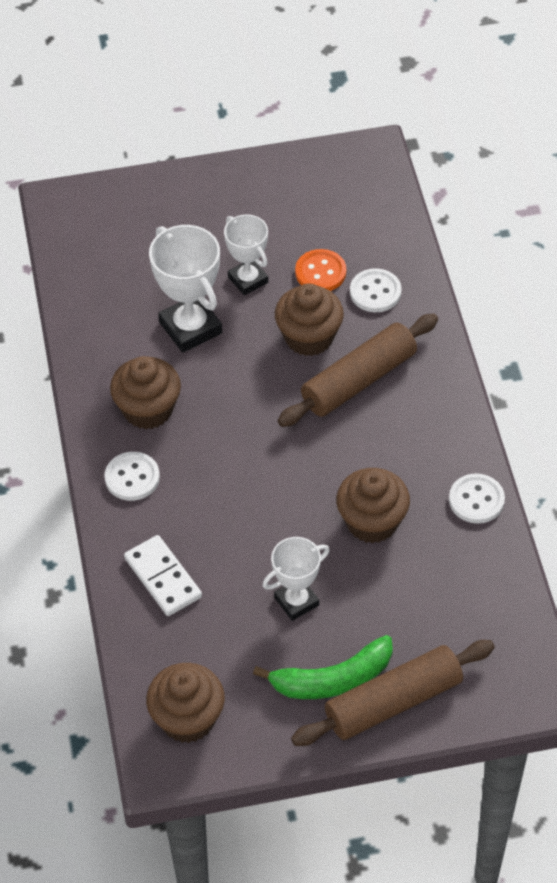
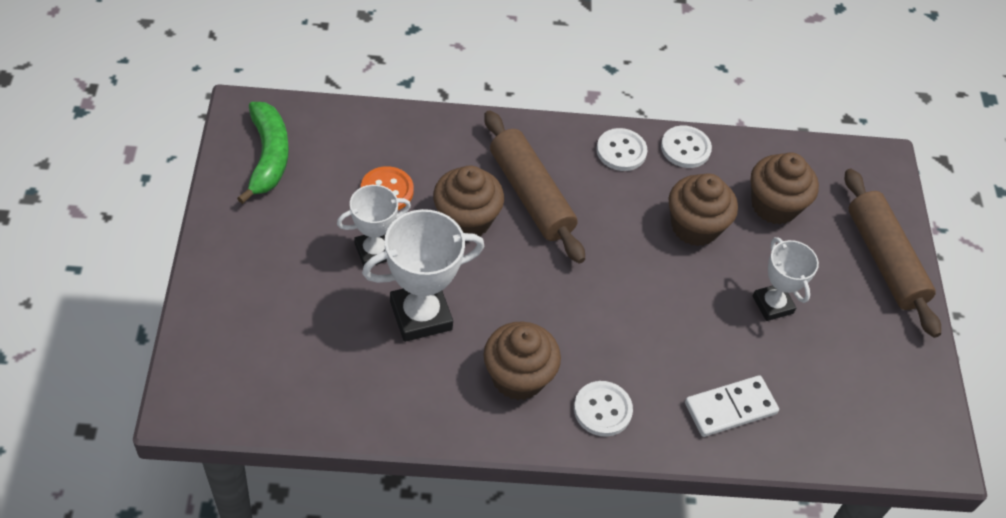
camera: 85 degrees left, 0 degrees up
(187, 718) = (891, 421): brown cupcake -> brown cupcake (774, 205)
(332, 679) = (858, 298): green banana -> green banana (268, 157)
(375, 292) = (427, 155): white button -> white button (621, 151)

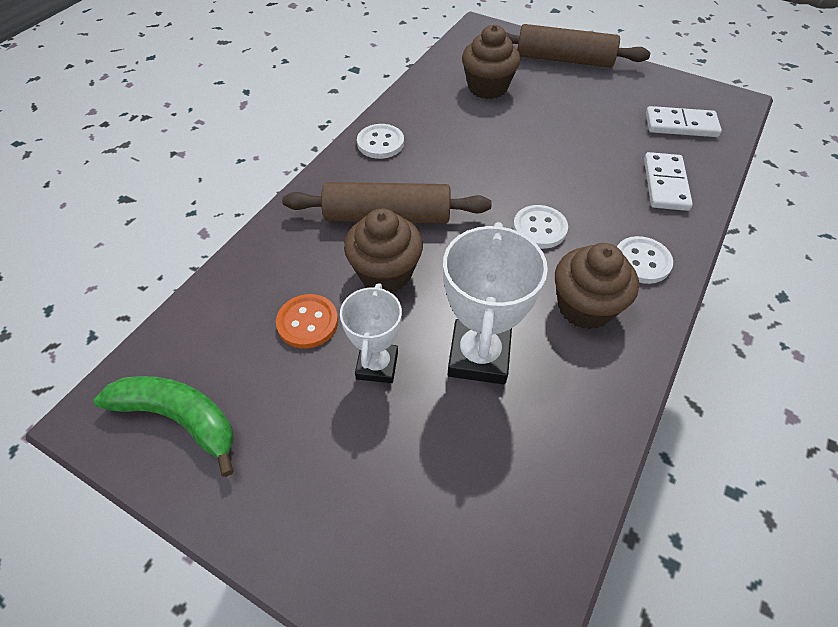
camera: 55 degrees left, 0 degrees up
(685, 148) = (403, 108): white button -> white button (539, 228)
(694, 227) = (482, 134): brown cupcake -> none
(772, 305) = (577, 124): white trophy -> none
(845, 404) = (681, 125): none -> white domino

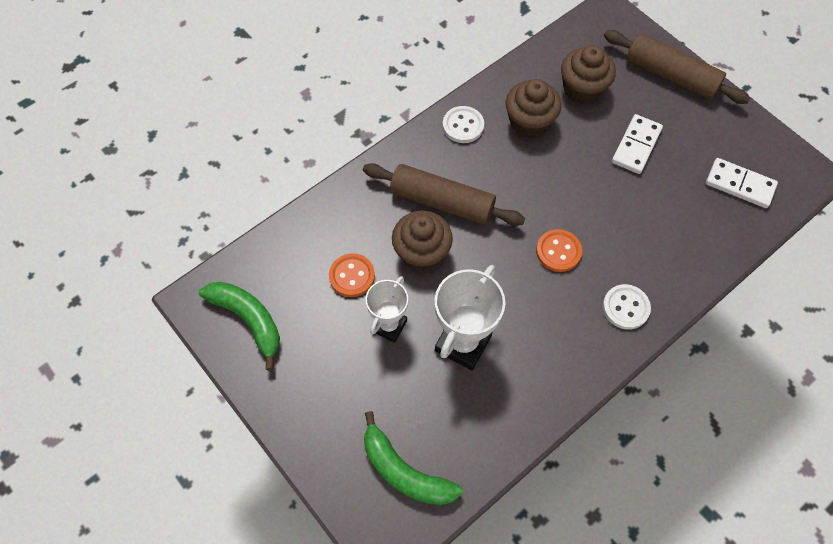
camera: 20 degrees right, 10 degrees up
(475, 552) = (404, 471): none -> green banana
(539, 228) = (558, 251): white button -> orange button
(585, 307) = (560, 331): brown cupcake -> brown cupcake (529, 122)
(665, 184) = (688, 242): white domino -> white domino (636, 146)

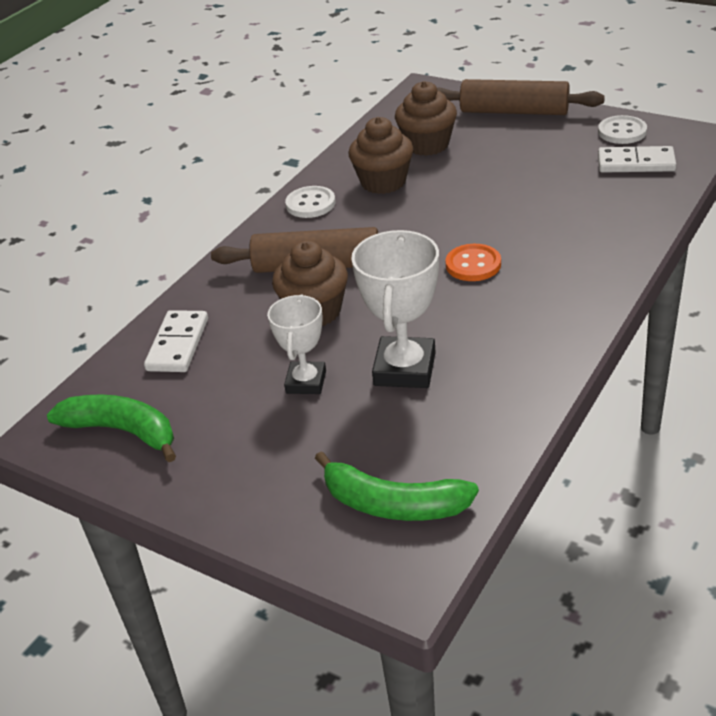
camera: 15 degrees left, 25 degrees down
(352, 276) = (239, 355): orange button -> none
(625, 307) = (575, 284): white button -> white button (622, 132)
(636, 146) = (509, 167): white domino -> white domino (177, 344)

